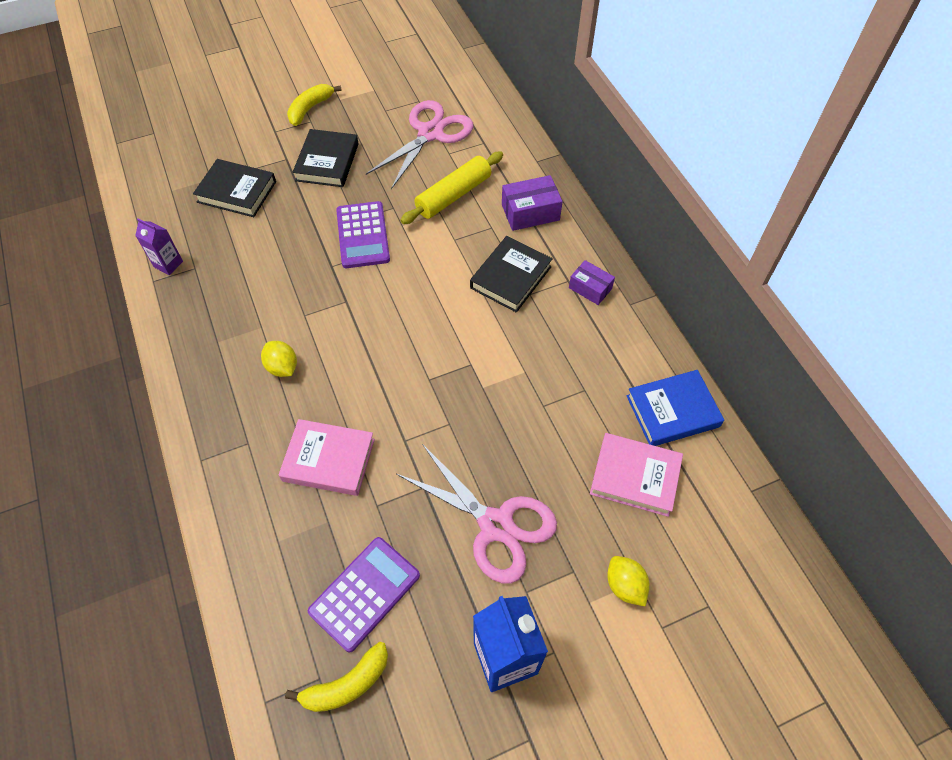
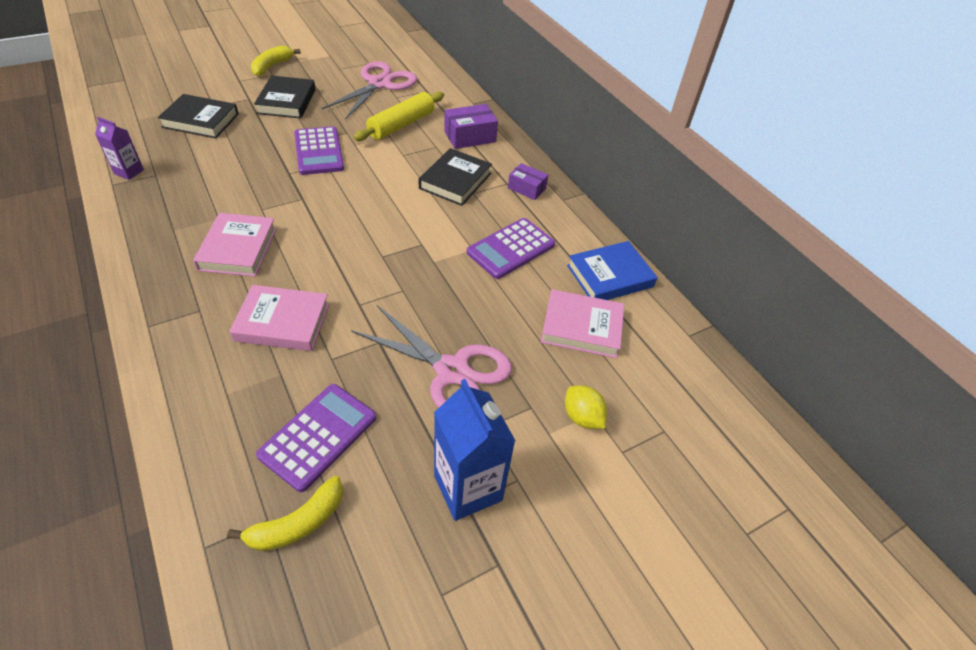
camera: 10 degrees left, 10 degrees down
(282, 367) = (238, 249): yellow lemon -> pink book
(566, 372) = (511, 249): none -> purple calculator

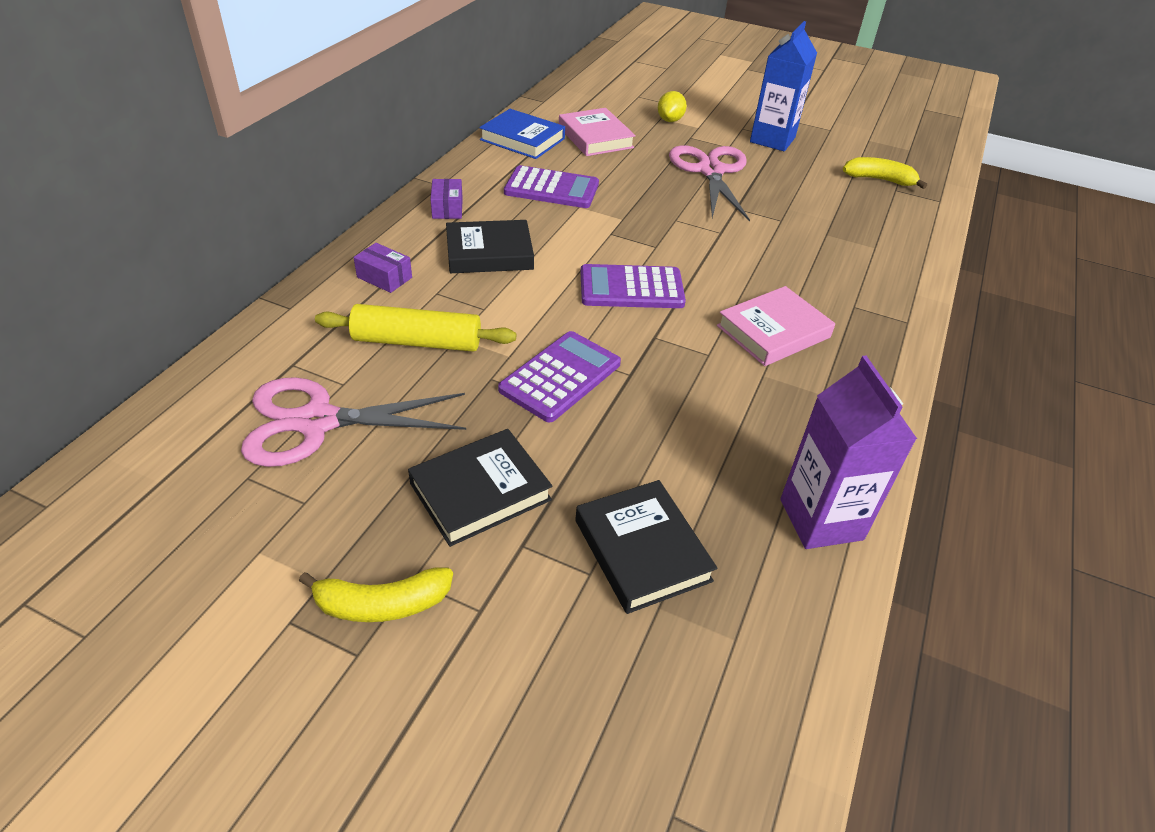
camera: 125 degrees left, 5 degrees down
(129, 172) = (821, 519): purple carton -> purple carton, size x1.83
(282, 322) = (793, 258): pink book -> none
(318, 436) = (832, 197): purple calculator -> purple calculator (631, 288)
(470, 137) = (384, 277): purple box -> purple box, size x0.66

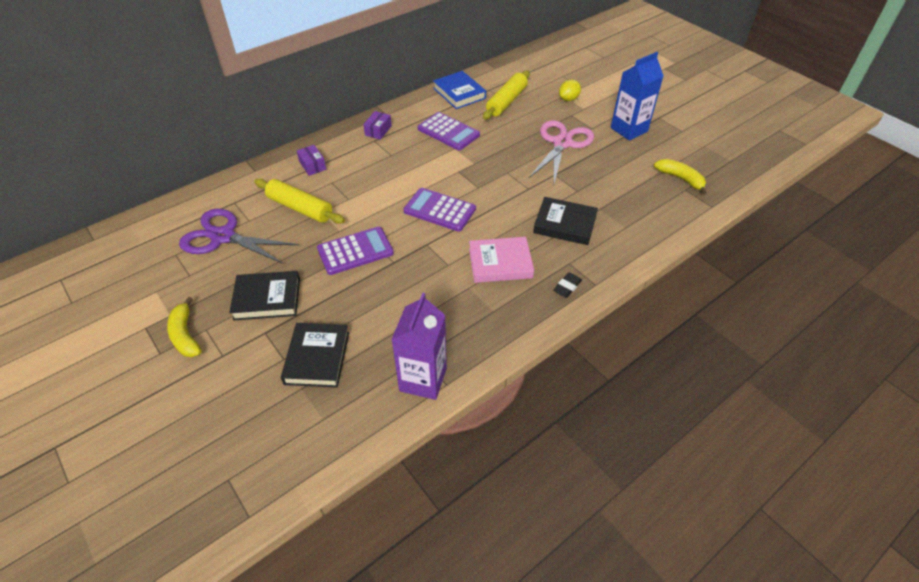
camera: 30 degrees right, 5 degrees up
(317, 422) = (223, 236): pink scissors -> purple scissors
(382, 604) = (185, 335): yellow banana -> yellow banana turned 45 degrees clockwise
(489, 253) = (378, 165): black book -> black book (565, 224)
(595, 137) = (506, 101): pink book -> yellow rolling pin
(880, 335) = (567, 287): none -> black eraser

